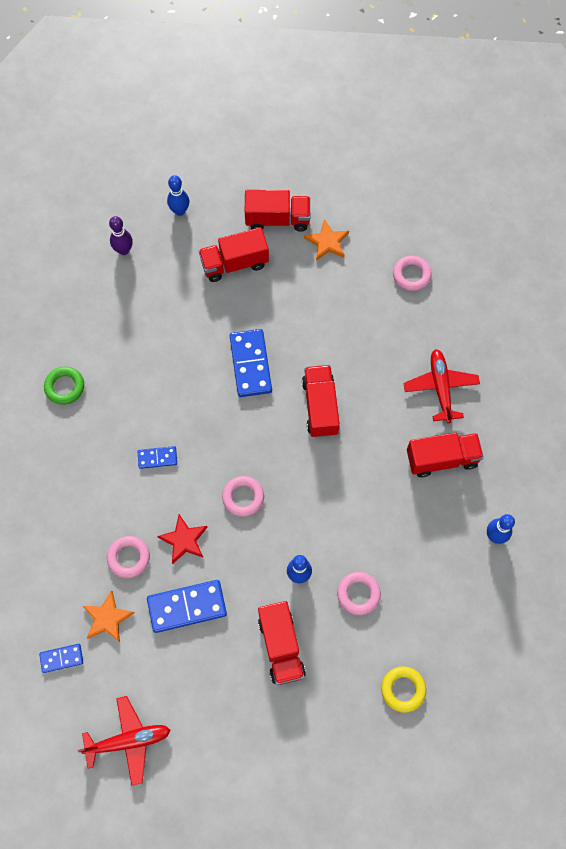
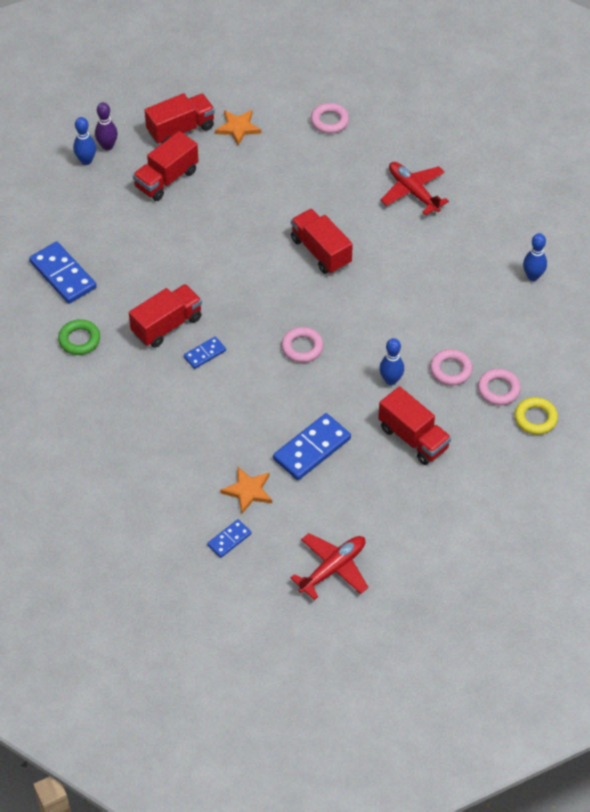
camera: 30 degrees left, 15 degrees down
(124, 250) = (56, 212): purple bowling pin -> purple bowling pin (107, 146)
(129, 558) = (234, 438): pink ring -> pink ring (498, 389)
(184, 540) = (273, 402): red star -> none
(250, 364) = (236, 248): blue domino -> blue domino (63, 275)
(442, 459) = (451, 242): red truck -> red truck (167, 325)

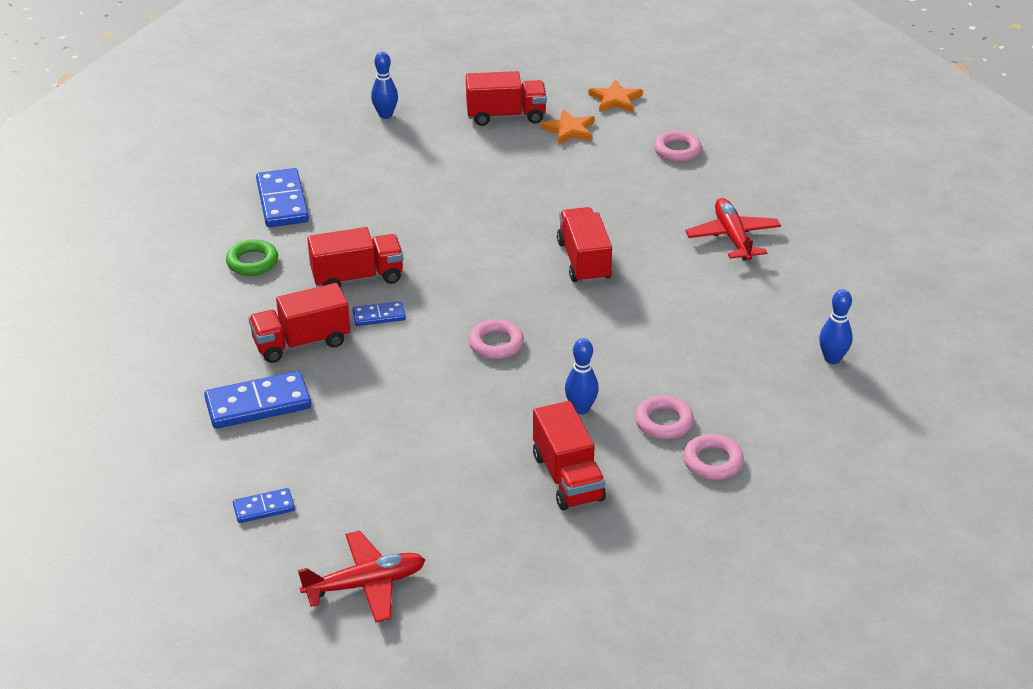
camera: 25 degrees right, 15 degrees down
(107, 146) = (417, 109): purple bowling pin -> none
(166, 179) = (458, 152): red truck -> red truck (301, 342)
(248, 491) = (325, 465): orange star -> orange star (615, 99)
(312, 449) = (433, 448): blue domino -> blue domino (258, 404)
(535, 418) = (742, 508): yellow ring -> none

